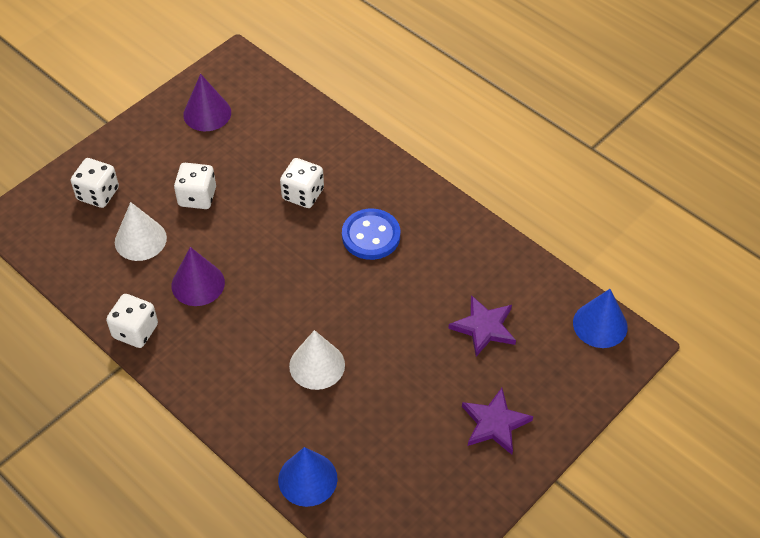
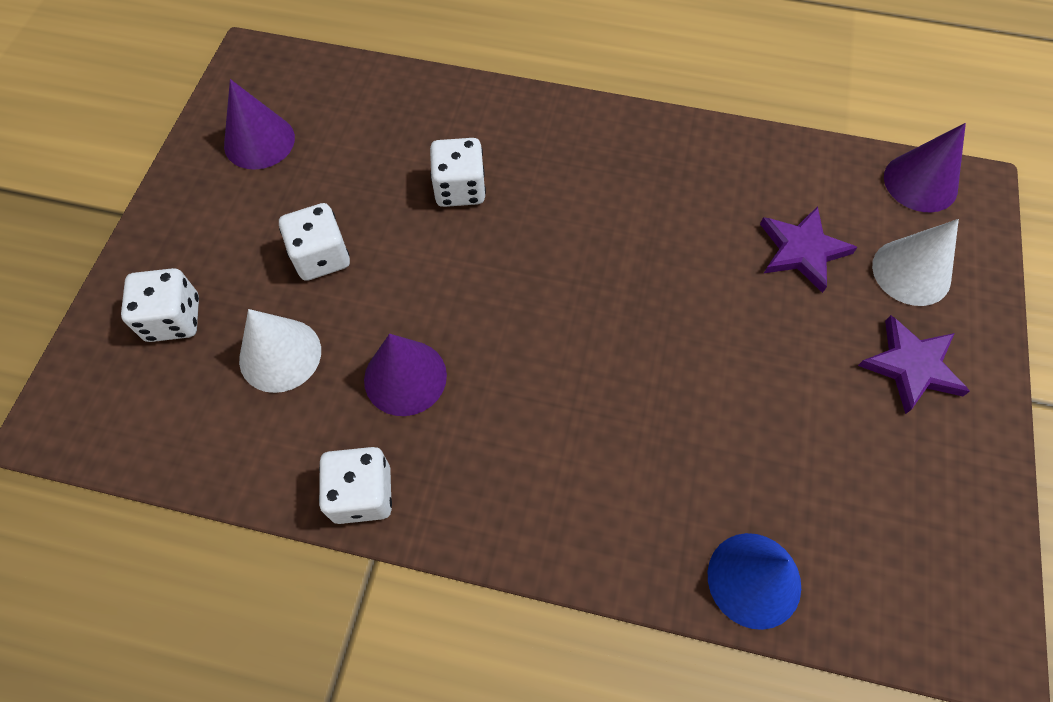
camera: 30 degrees left, 10 degrees up
(317, 365) = (644, 408): white cone -> white cone (911, 272)
(371, 236) = (583, 202): blue button -> none
(600, 324) = (920, 182): blue cone -> purple cone

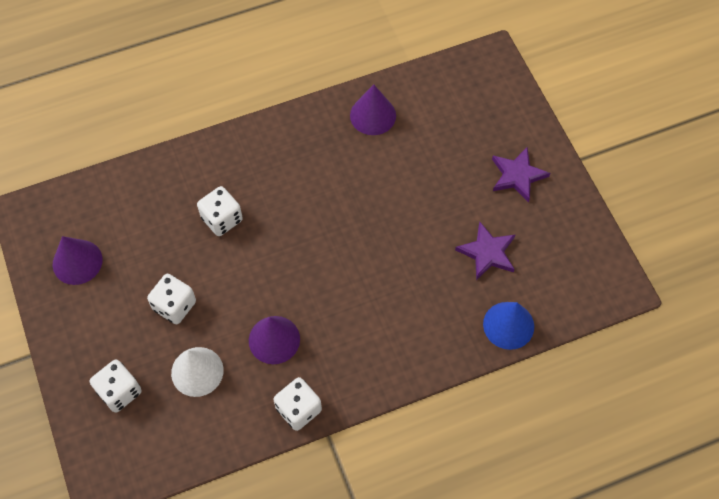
camera: 35 degrees left, 0 degrees up
(802, 251) = (429, 145): purple star -> purple star (487, 252)
(911, 272) = (489, 124): white cone -> none
(920, 182) = (464, 69): purple cone -> purple cone (373, 115)

